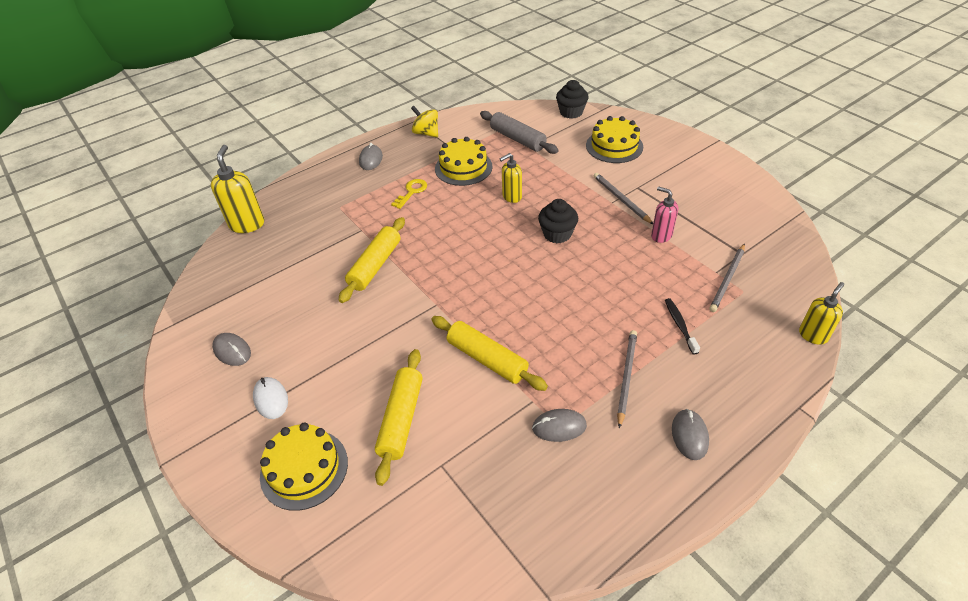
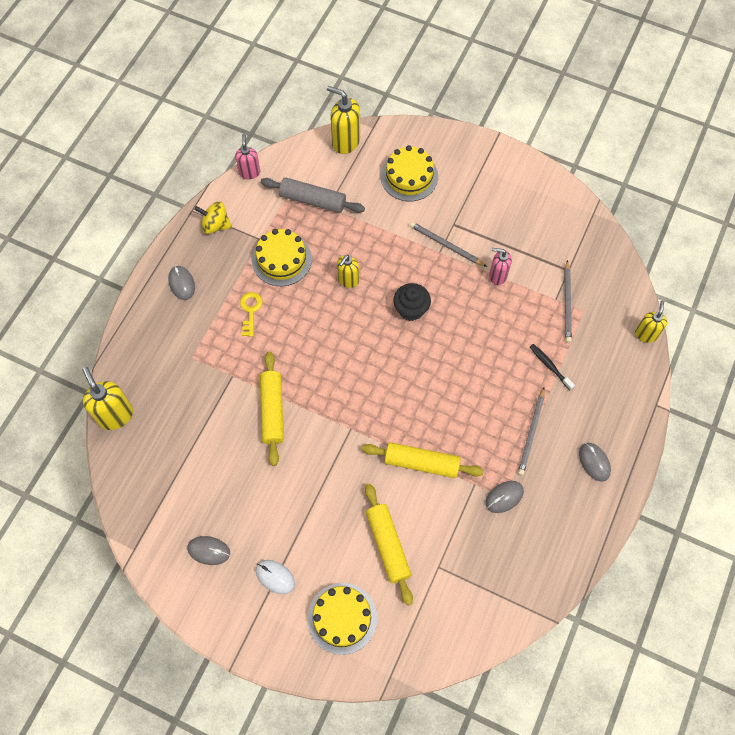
camera: 30 degrees left, 20 degrees up
(478, 111) = (249, 172): none -> pink soap dispenser
(571, 112) = (345, 142): black cupcake -> yellow soap dispenser
(626, 377) = (531, 432): grey pencil -> grey pencil turned 150 degrees counterclockwise

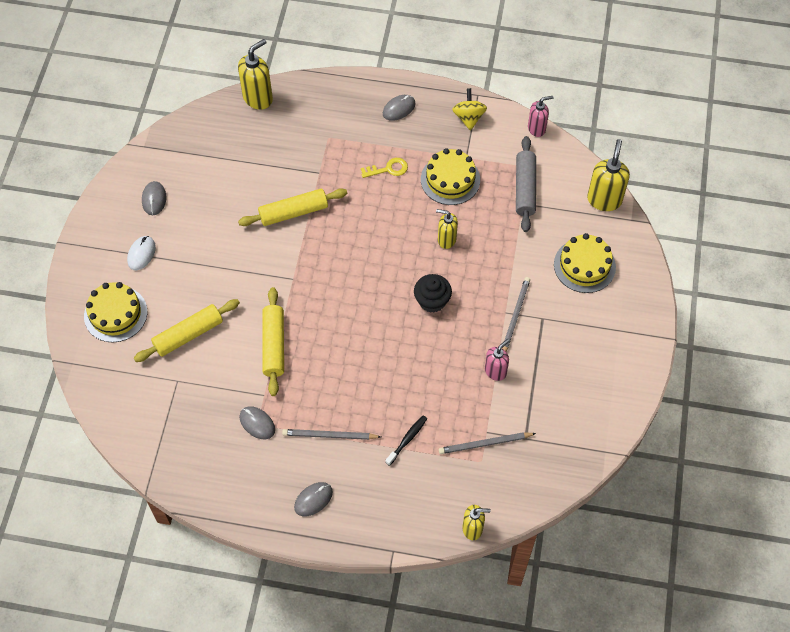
camera: 75 degrees right, 5 degrees down
(497, 276) = (495, 371): pink soap dispenser -> pink soap dispenser turned 45 degrees clockwise

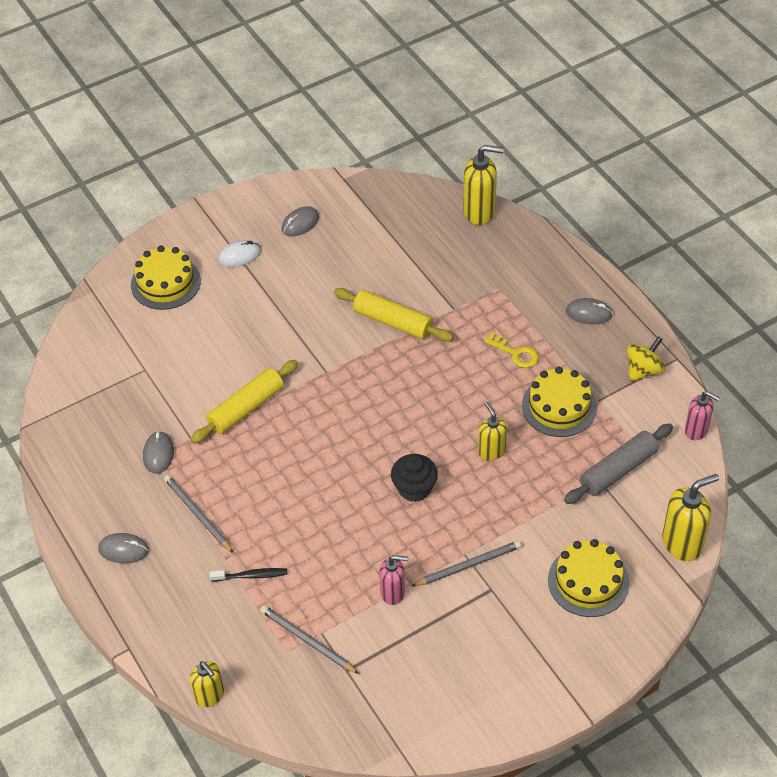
camera: 50 degrees right, 10 degrees down
(188, 335) = (195, 343): yellow rolling pin -> none

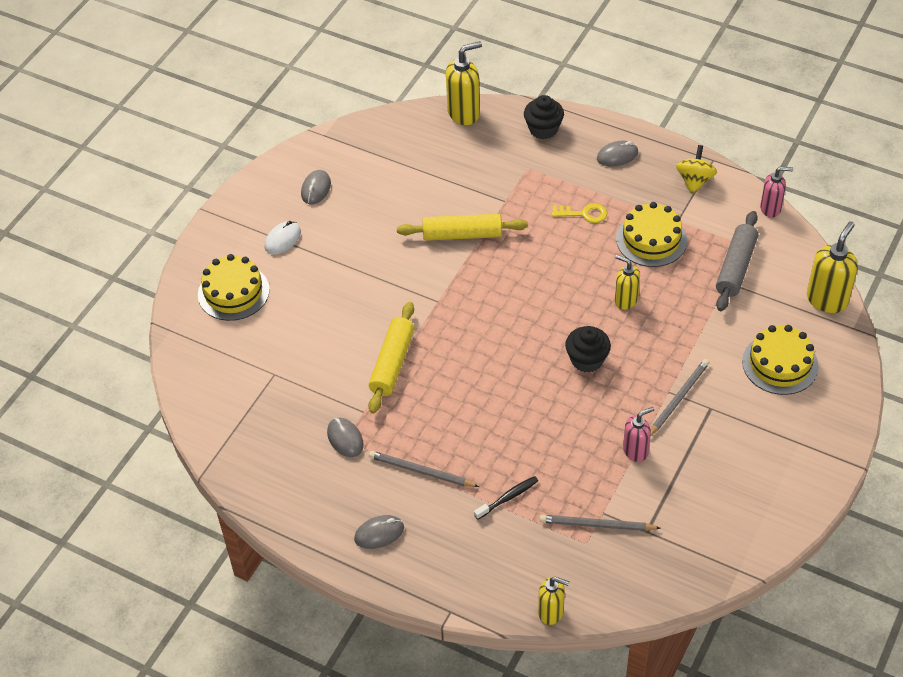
camera: 30 degrees left, 0 degrees up
(539, 258) = (543, 129): none -> black cupcake

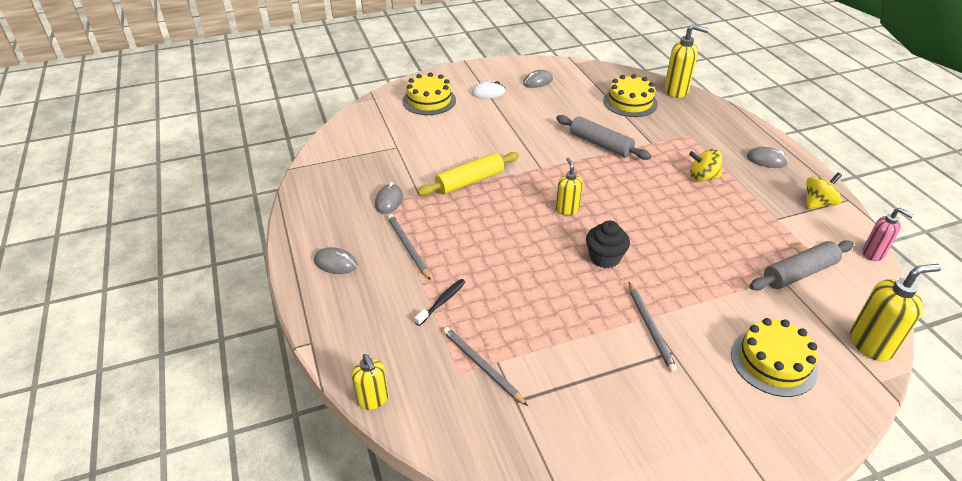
camera: 40 degrees right, 10 degrees down
(462, 234) = (600, 144): yellow rolling pin -> grey rolling pin
(508, 497) = (442, 302): black toothbrush -> black toothbrush turned 60 degrees counterclockwise
(543, 129) = (724, 122): black cupcake -> none
(584, 214) = (702, 177): yellow key -> yellow spinning top
(625, 300) = (678, 241): yellow soap dispenser -> yellow soap dispenser (567, 209)
(635, 451) = (573, 338): pink soap dispenser -> none
(651, 239) = (741, 218): yellow cake -> yellow cake (630, 102)
(678, 399) = (650, 327): grey pencil -> grey pencil turned 90 degrees clockwise

